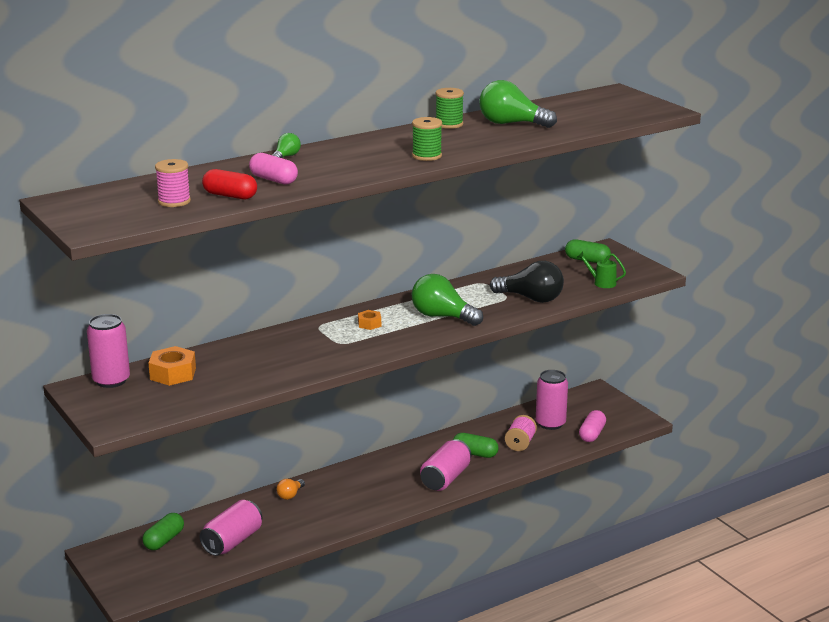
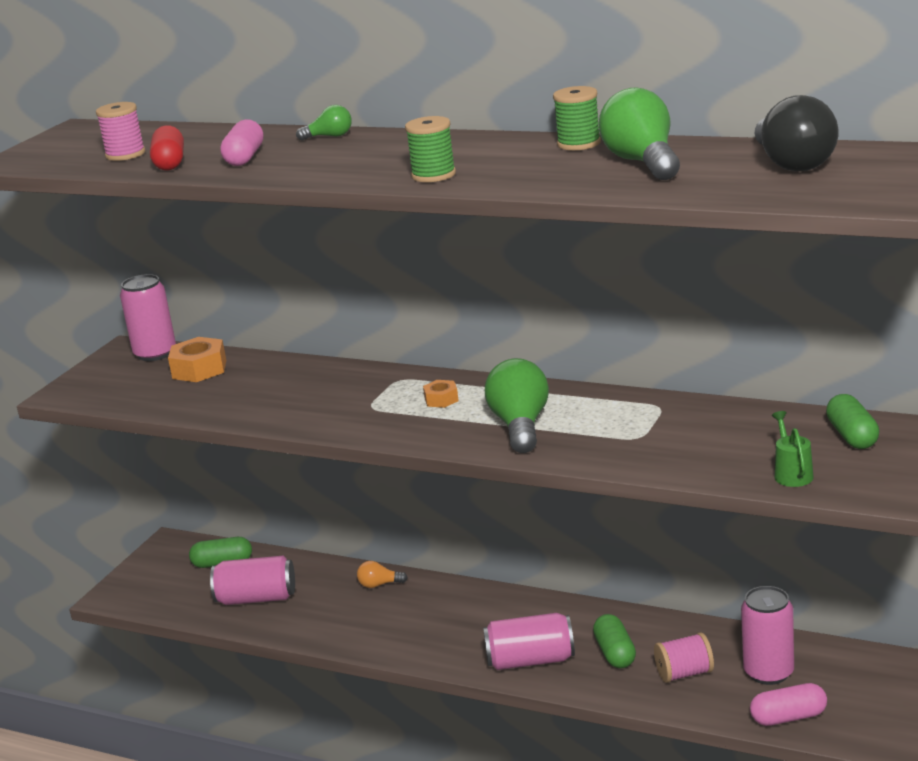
camera: 60 degrees right, 0 degrees up
(531, 298) = (659, 452): black light bulb -> black light bulb (792, 163)

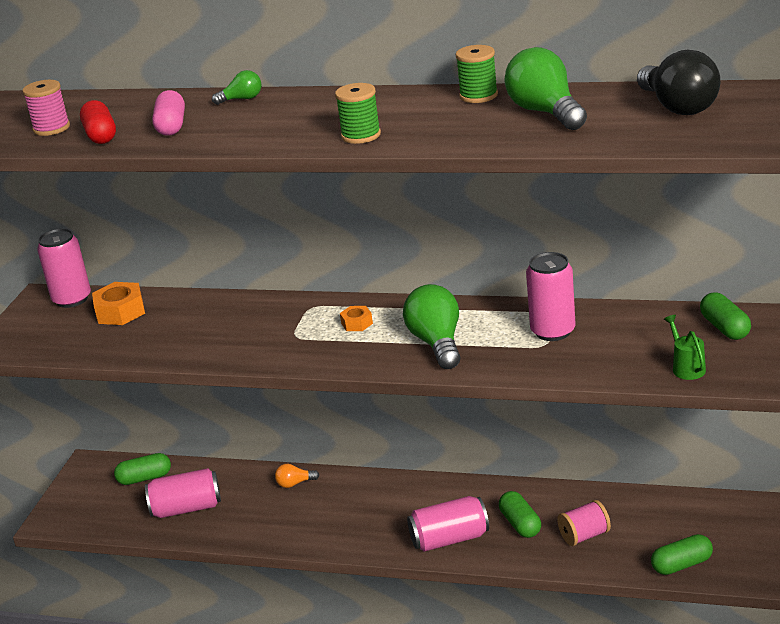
camera: 10 degrees left, 5 degrees up
(768, 672) = (654, 527): pink can -> pink can (553, 331)
(788, 717) = (682, 565): pink capsule -> green capsule

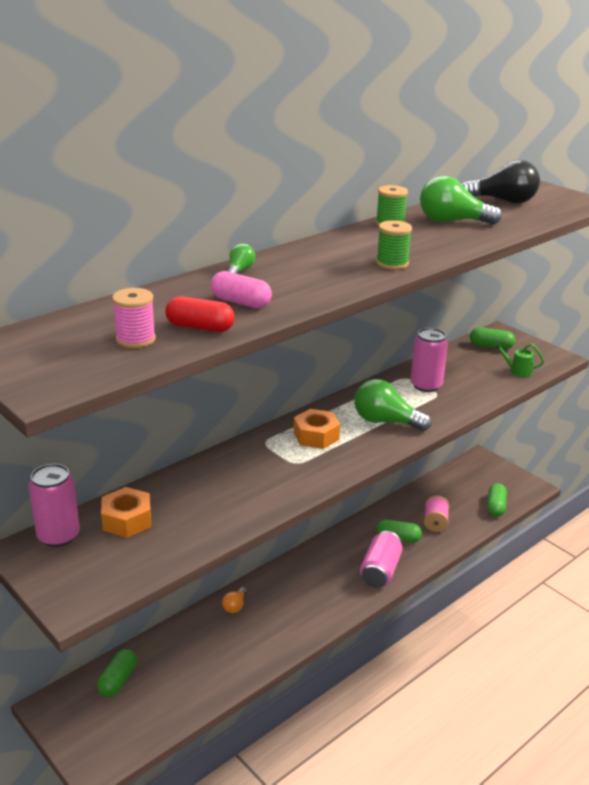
camera: 60 degrees left, 0 degrees up
(186, 508) = (191, 674): pink can -> none
(357, 323) = (316, 436): orange nut -> orange nut, size x1.76

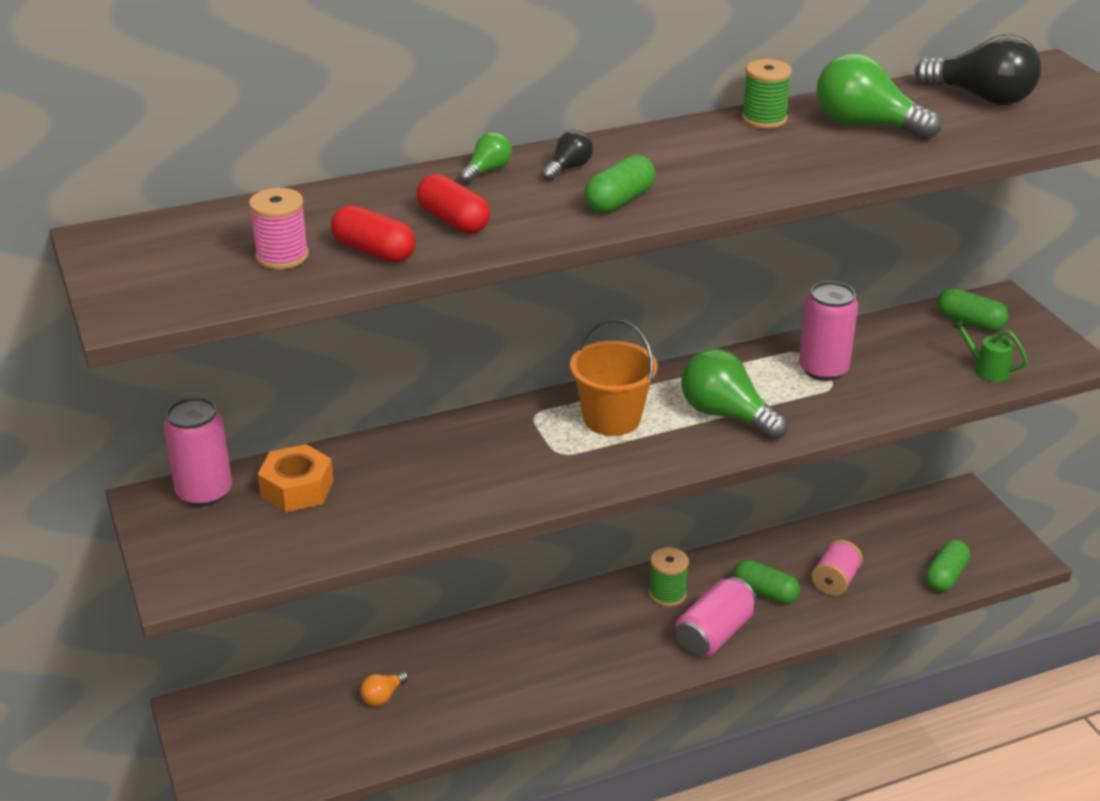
camera: 20 degrees right, 5 degrees up
(118, 680) = (290, 699): green capsule -> green capsule (619, 201)
(235, 606) = (484, 637): orange light bulb -> orange light bulb (383, 696)
(241, 302) = (453, 221): pink capsule -> red capsule
(292, 263) = (568, 168): none -> black light bulb
(316, 436) = (612, 418): orange nut -> orange bucket
(392, 263) = (713, 187): green spool -> green spool (667, 594)

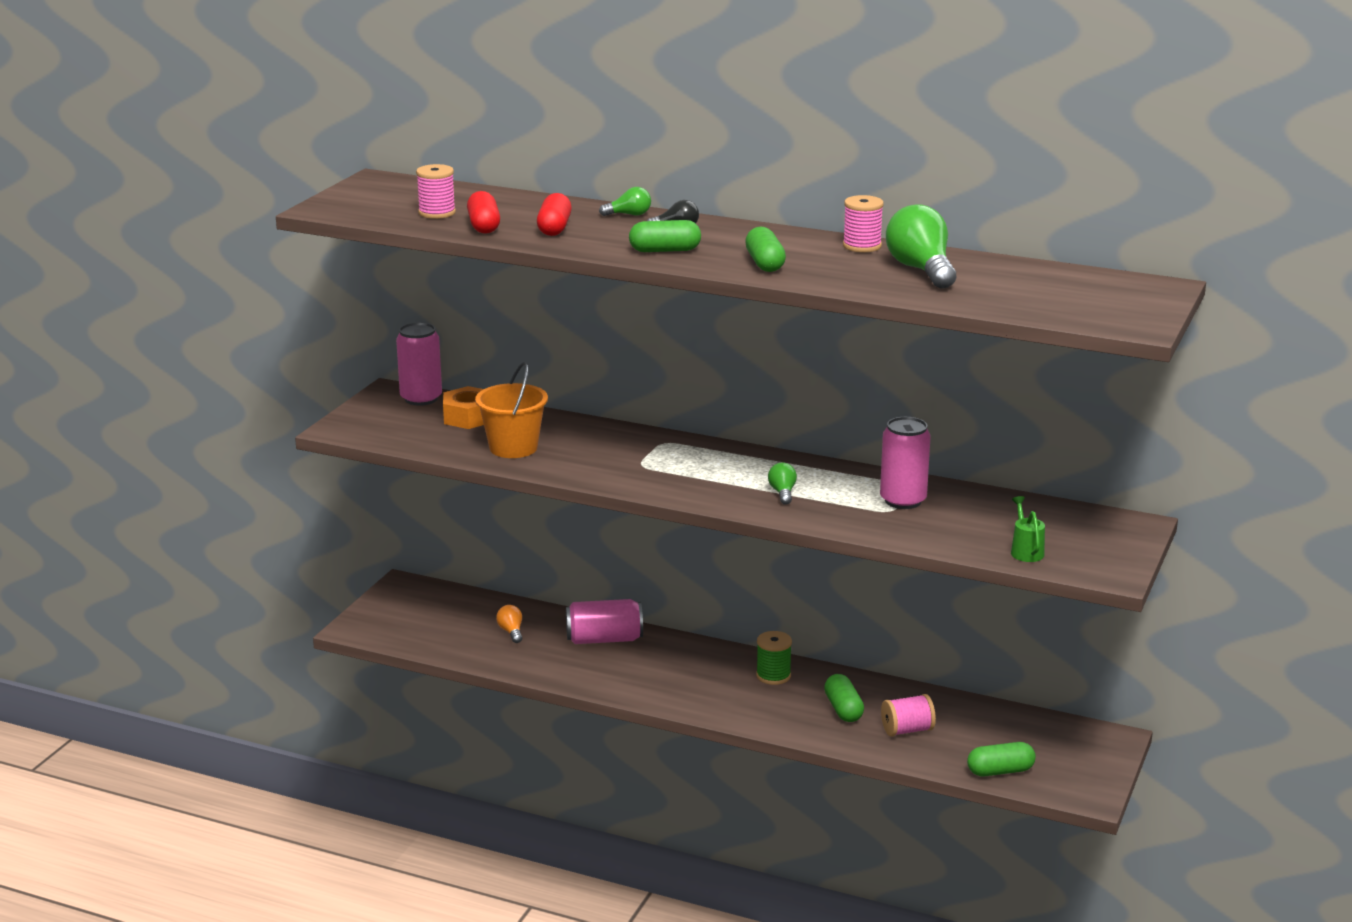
camera: 45 degrees right, 10 degrees down
(383, 696) = (511, 632): orange light bulb -> orange light bulb turned 75 degrees clockwise
(612, 418) = (706, 464): orange bucket -> orange bucket (513, 448)
(714, 634) = (765, 711): pink can -> pink can (604, 639)
(726, 415) = (782, 493): green light bulb -> green light bulb, size x0.50
(764, 119) = (862, 246): green spool -> pink spool
(970, 322) = (1078, 524): green capsule -> green capsule (764, 263)
(981, 97) = (1050, 284): black light bulb -> none

